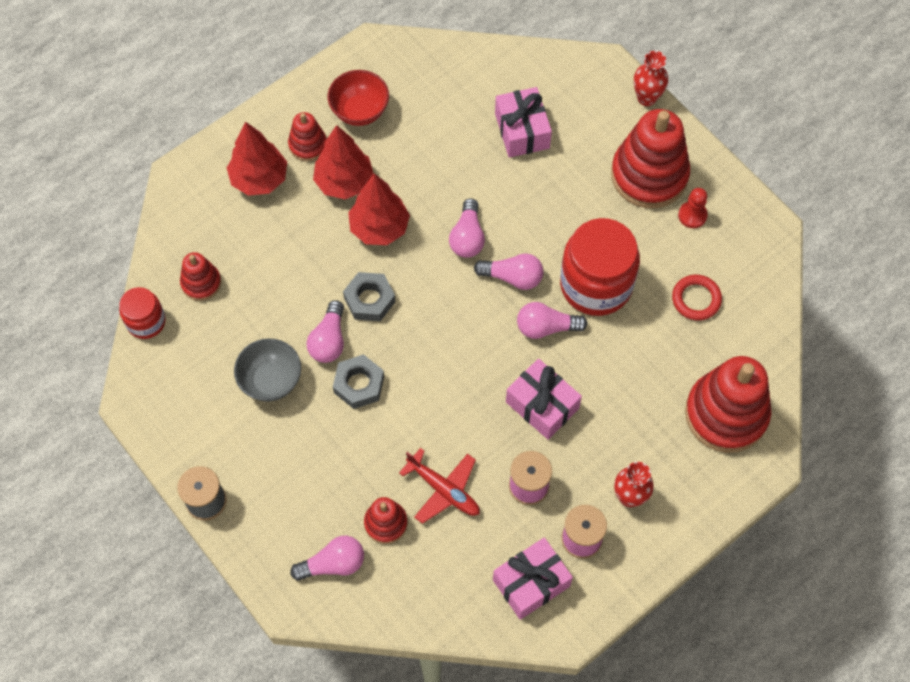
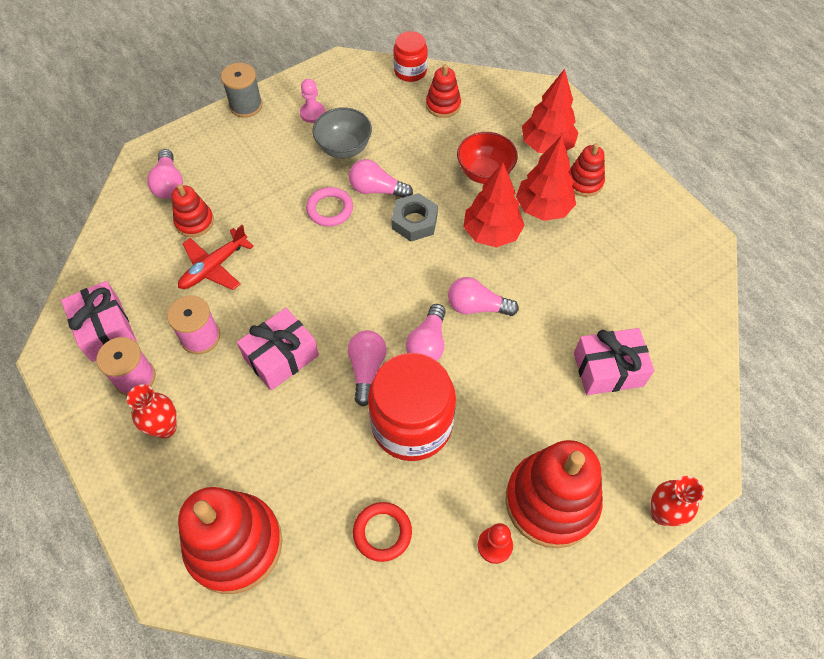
camera: 95 degrees right, 5 degrees down
(217, 422) = (313, 113): none -> pink pawn
(359, 384) = (330, 209): grey nut -> pink ring
(360, 111) = (625, 224): red bowl -> red bowl (484, 173)

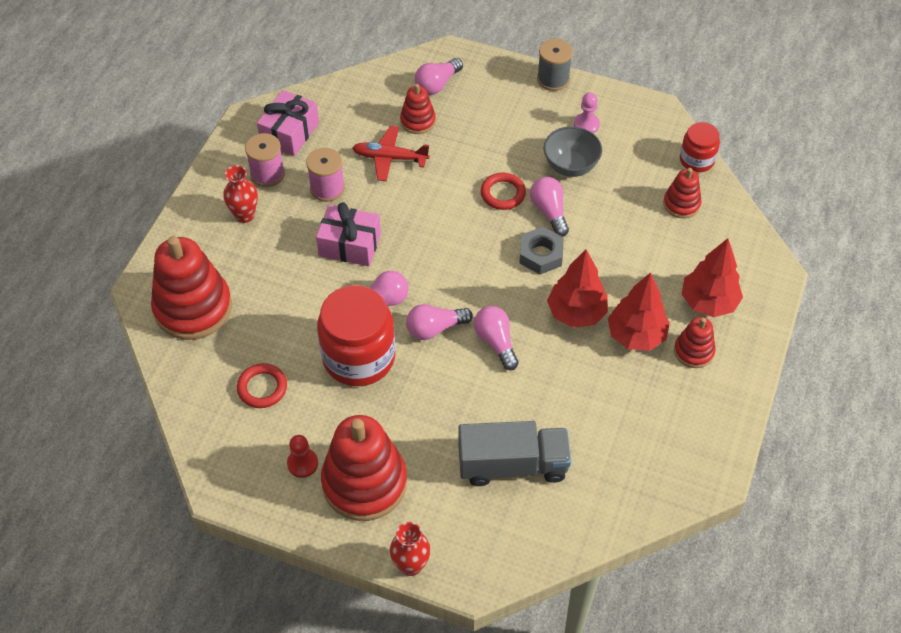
camera: 55 degrees right, 5 degrees down
(330, 209) = (503, 193): pink ring -> red ring
(484, 173) = (635, 274): red bowl -> none
(608, 369) = (512, 464): pink gift -> grey truck

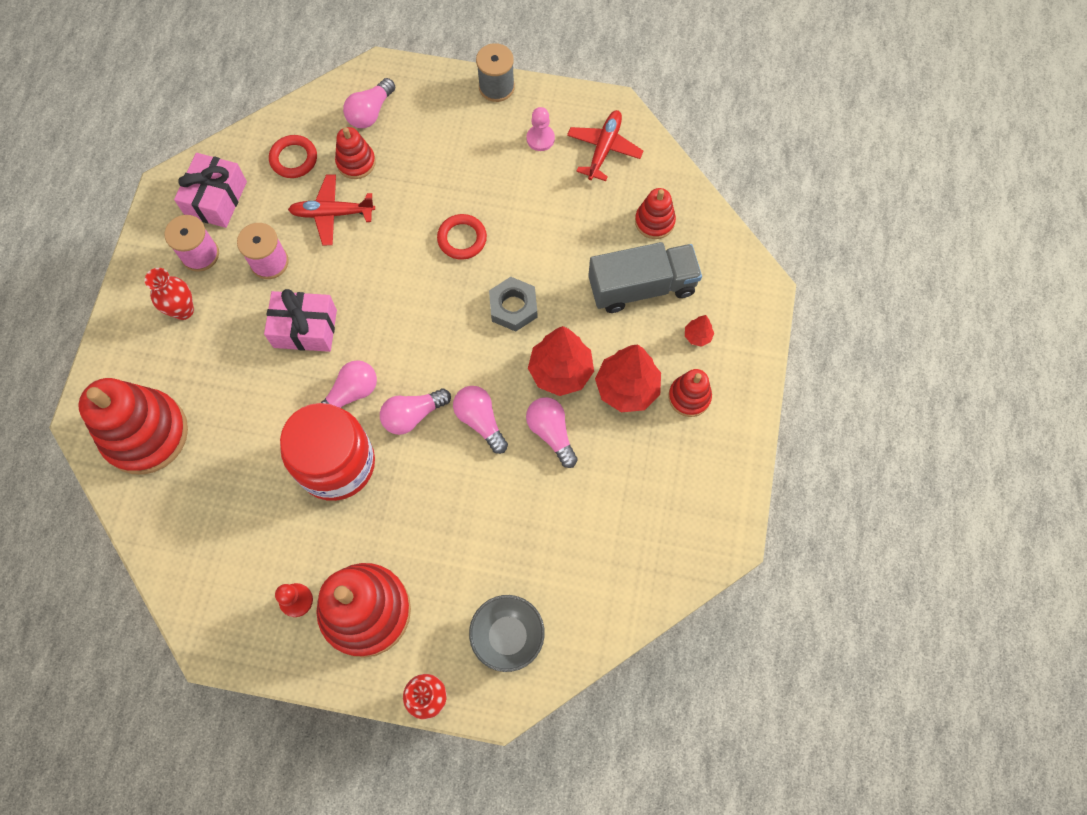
camera: 10 degrees left, 15 degrees up
(262, 388) = (238, 518): red ring -> red ring (294, 159)
(512, 464) = (518, 562): grey truck -> grey truck (641, 287)
(549, 212) = (515, 253): pink light bulb -> pink light bulb (551, 433)
(570, 166) = (530, 193): grey bowl -> grey bowl (508, 636)
(643, 140) = (604, 149): none -> red plane
(696, 160) = (664, 165): red jar -> none
(708, 302) = (697, 336): red tree -> red tree, size x0.46

